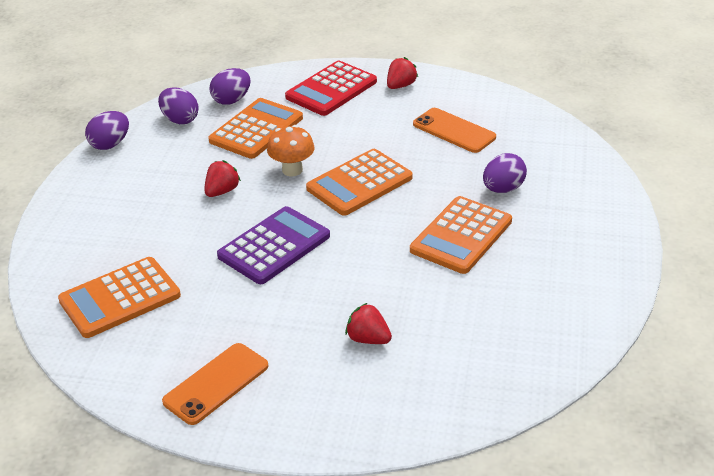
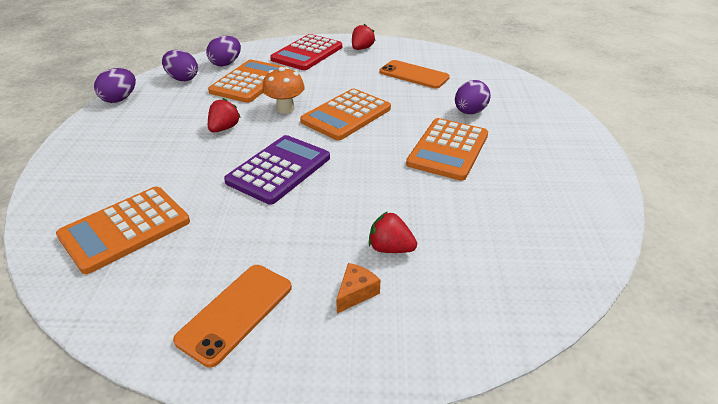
camera: 10 degrees left, 0 degrees up
(325, 377) = (356, 293): none -> orange cheese

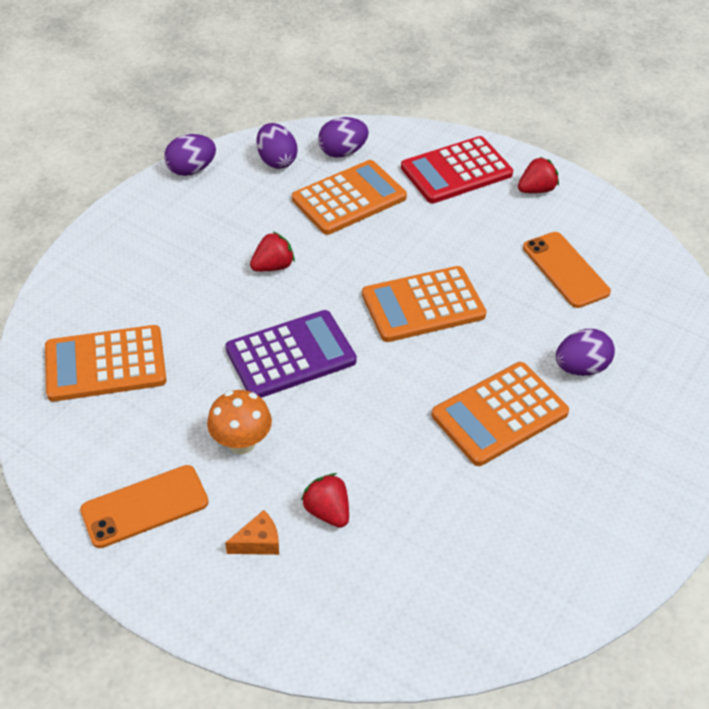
camera: 30 degrees right, 10 degrees up
(285, 109) = (360, 263): orange mushroom -> orange mushroom (241, 443)

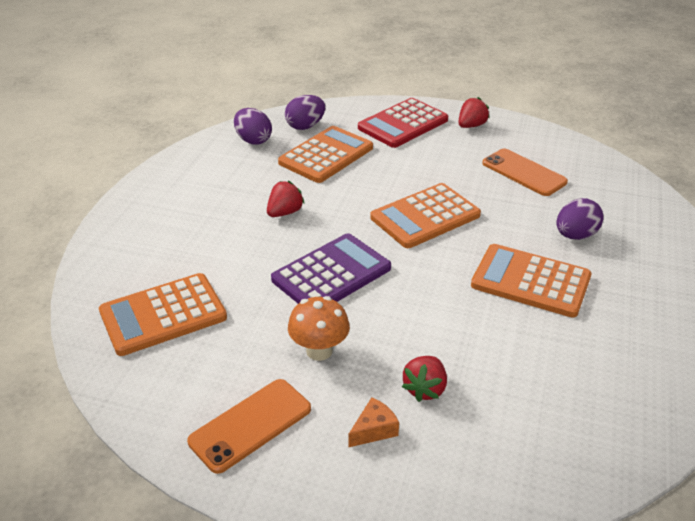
camera: 15 degrees left, 10 degrees down
(191, 170) = (182, 158): purple egg -> none
(327, 511) = (425, 389): red strawberry -> red strawberry turned 105 degrees counterclockwise
(499, 414) = (530, 281): orange calculator -> orange calculator turned 75 degrees clockwise

